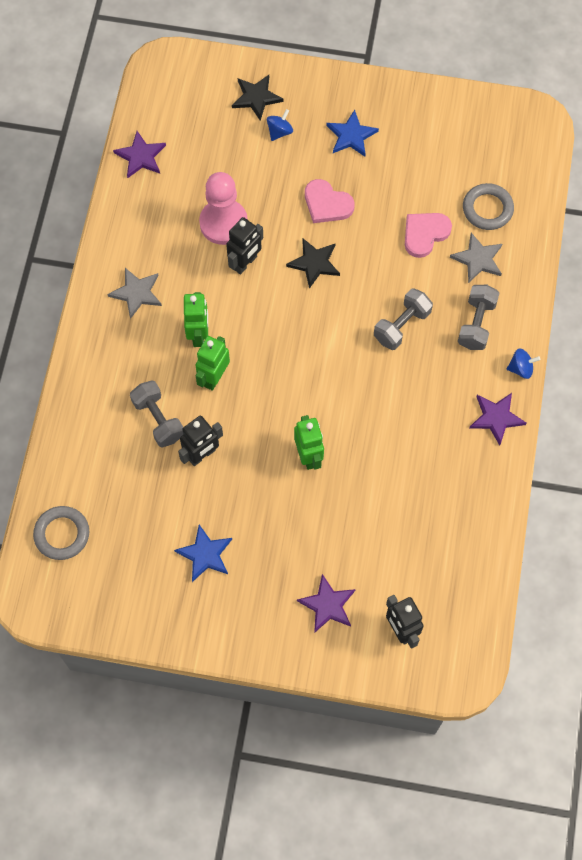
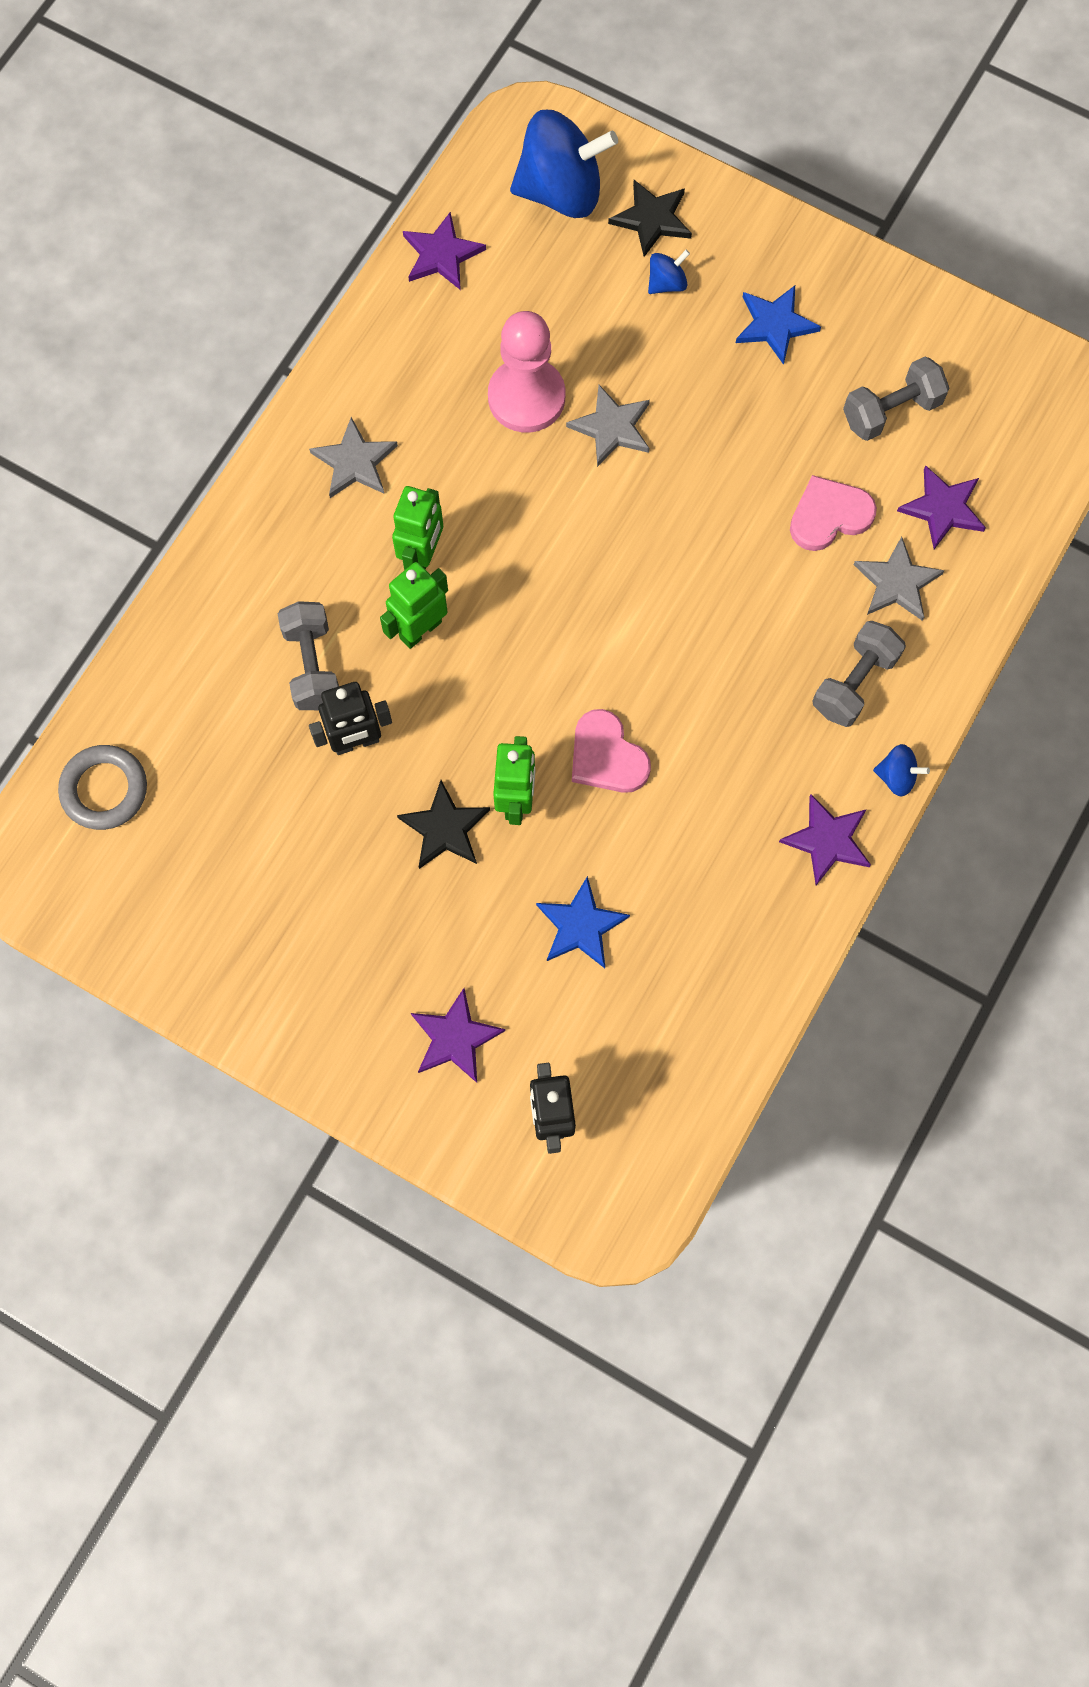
camera: 20 degrees right, 5 degrees up
(197, 98) = (561, 192): none -> blue spinning top
(205, 554) = (302, 894): blue star -> blue star (580, 925)
(245, 263) = (535, 470): black robot -> none
(280, 224) = (612, 427): none -> grey star
(314, 263) = (640, 505): black star -> black star (444, 828)
(327, 204) = (696, 419): pink heart -> pink heart (607, 756)
(401, 326) = (737, 647): grey dumbbell -> grey dumbbell (891, 411)
(487, 209) = (943, 508): grey ring -> purple star

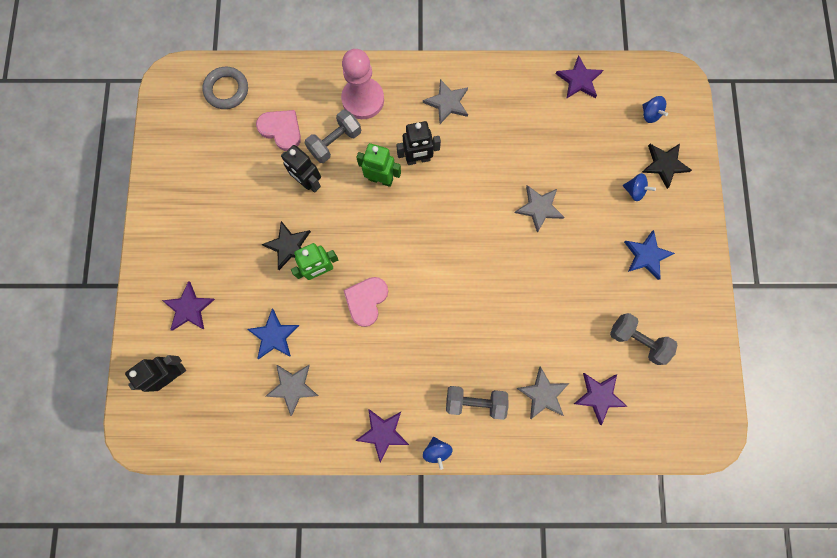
camera: 60 degrees right, 5 degrees up
(422, 557) = (418, 159): green robot -> black robot
(526, 397) = (529, 160): pink pawn -> pink pawn (363, 99)
(561, 192) = (649, 114): blue spinning top -> blue spinning top, size x0.44
(680, 938) = (293, 387): none -> grey star
(829, 516) = (558, 339): pink heart -> pink heart (281, 130)

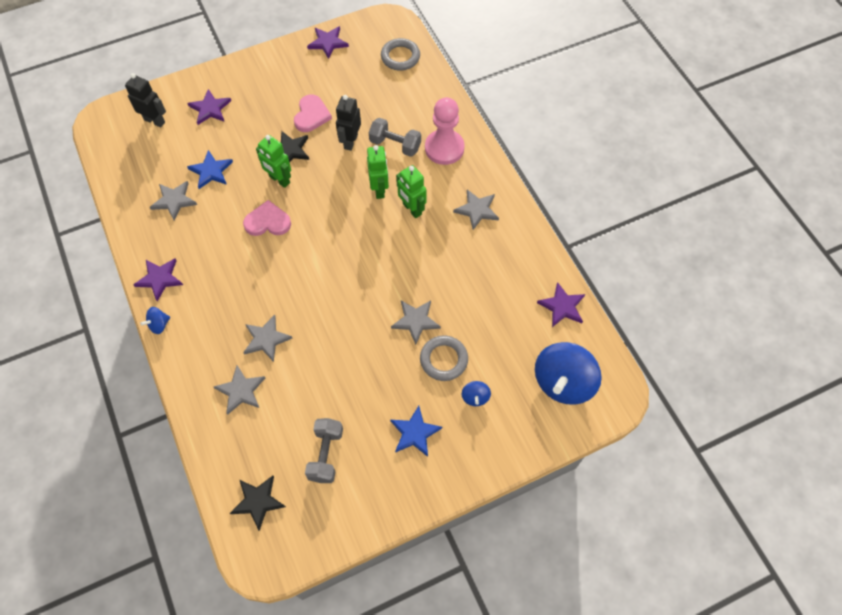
camera: 65 degrees right, 15 degrees down
(281, 130) = (386, 105): pink heart -> pink heart (311, 115)
(418, 159) = (412, 209): black robot -> green robot
(475, 401) = (213, 338): grey dumbbell -> none
(498, 350) = (266, 339): none -> grey star
(588, 201) = (443, 359): none -> grey ring
(599, 396) = (257, 440): purple star -> purple star (328, 43)
(649, 114) = (563, 382): blue spinning top -> blue spinning top, size x2.29
(664, 164) = (517, 415): black star -> black star (258, 501)

